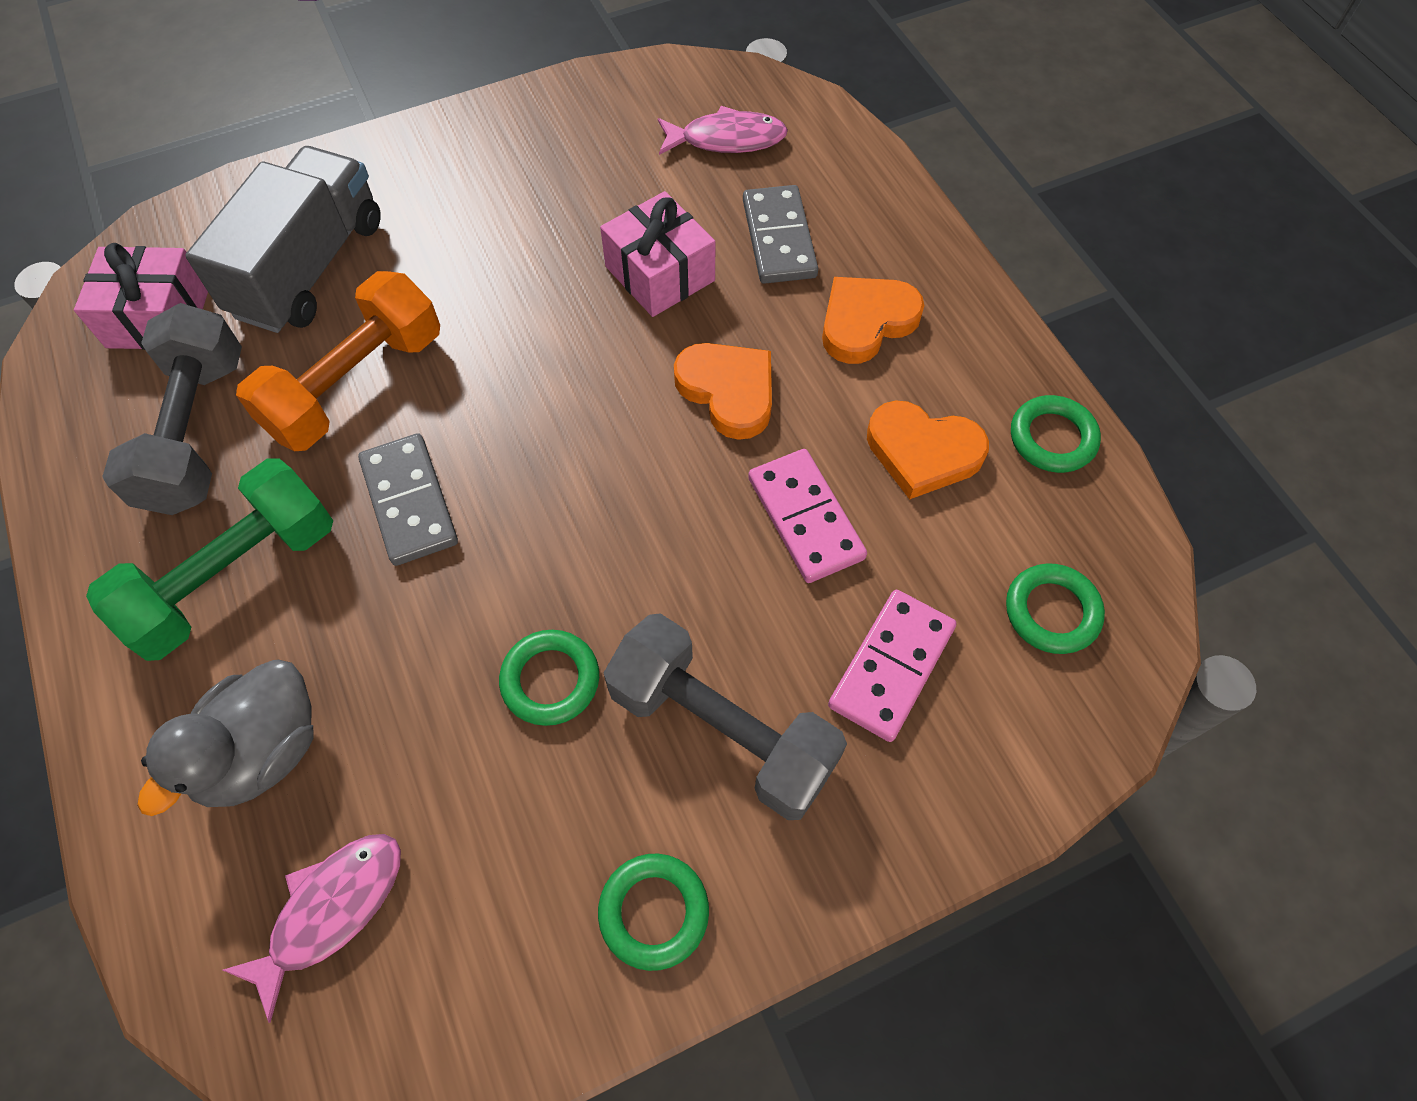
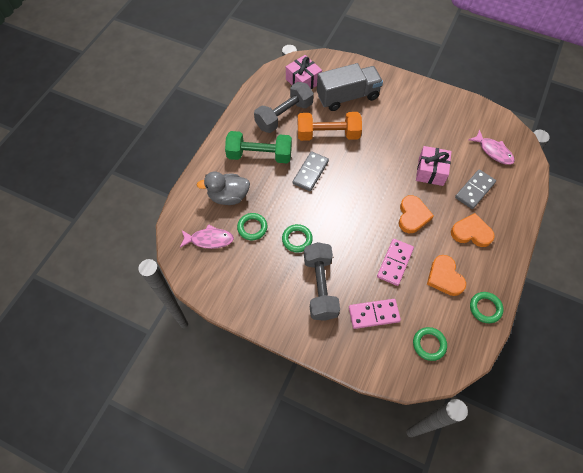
camera: 50 degrees right, 0 degrees up
(654, 912) = (265, 305): green ring -> green ring (252, 228)

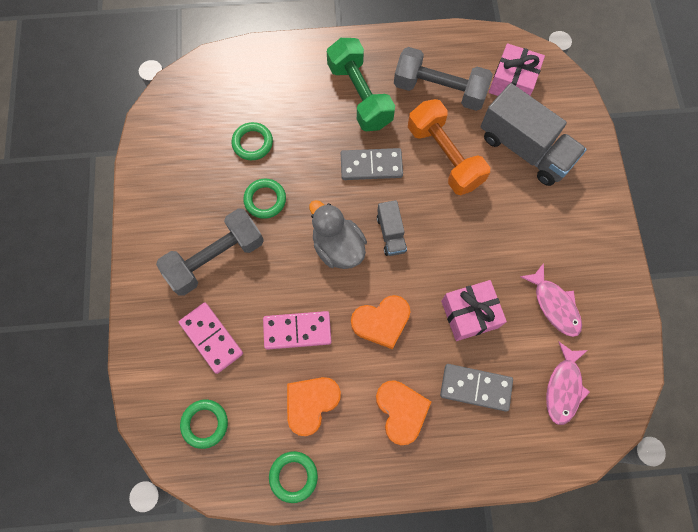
camera: 60 degrees right, 10 degrees up
(209, 239) = (211, 107): pink fish -> pink fish (554, 305)
(228, 196) = (280, 94): grey duck -> grey duck (338, 247)
(360, 184) = (391, 234): none -> grey truck

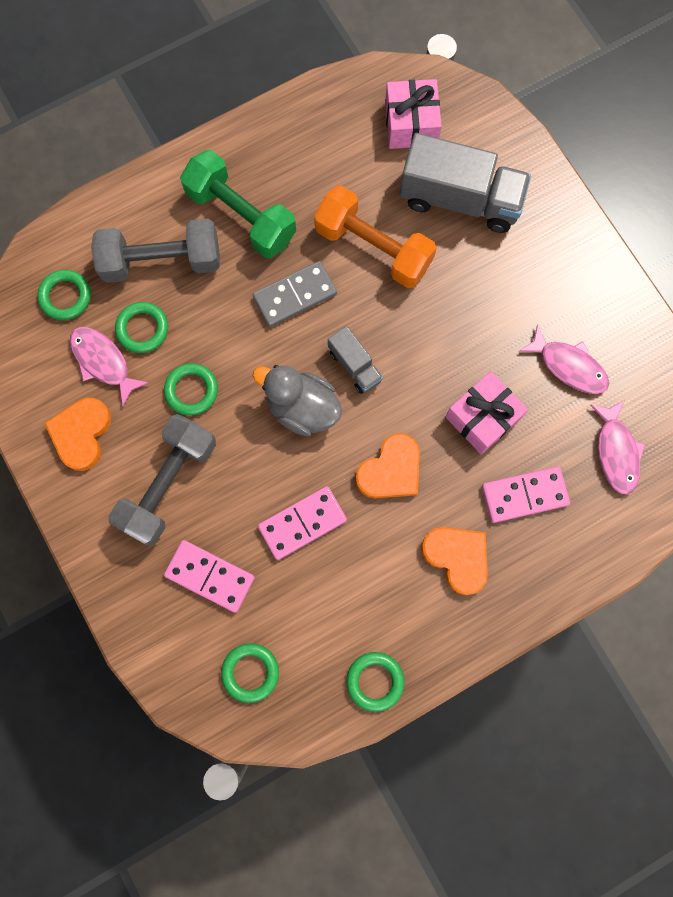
camera: 25 degrees left, 5 degrees up
(211, 99) = (65, 296): none -> green ring
(214, 154) = (103, 362): none -> pink fish
(311, 403) = (356, 595): orange heart -> orange heart (81, 434)
(439, 90) = (331, 169): grey dumbbell -> grey dumbbell (162, 261)
(475, 388) = (524, 495): grey domino -> pink domino

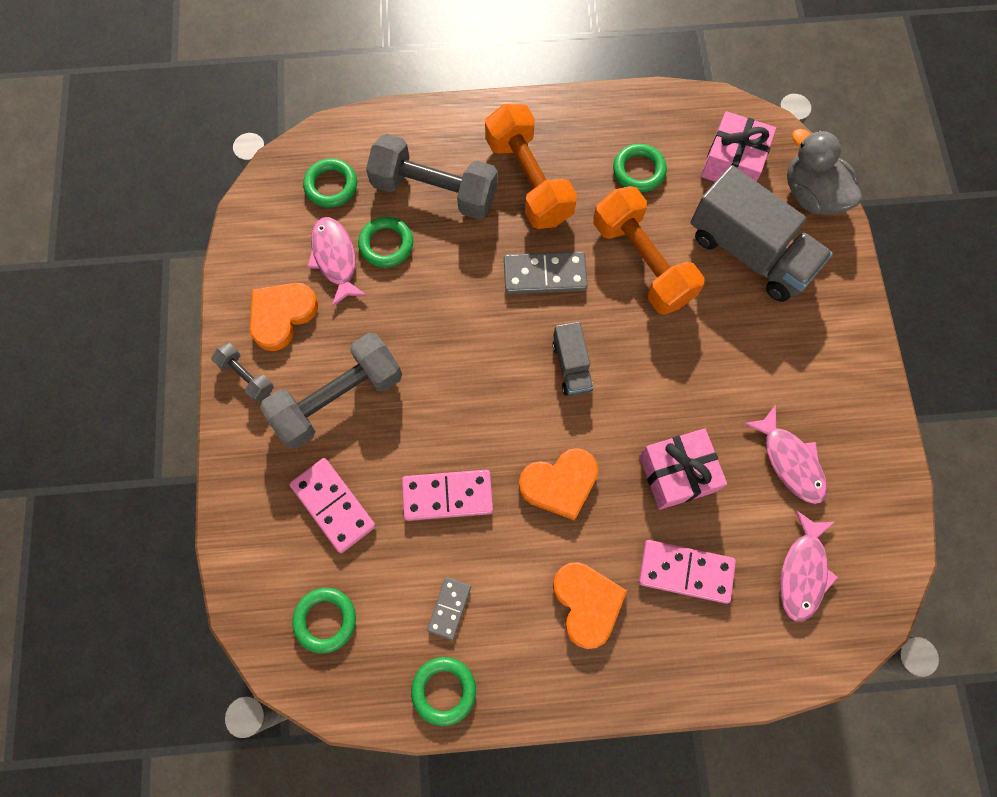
camera: 25 degrees right, 5 degrees down
(78, 501) = (246, 376): none -> grey dumbbell
(191, 390) = (403, 320): green ring -> green ring (639, 170)
(241, 216) = (528, 180): green dumbbell -> orange dumbbell
(302, 408) = (501, 383): grey duck -> grey duck (811, 195)
(348, 614) = (449, 608): none -> grey domino

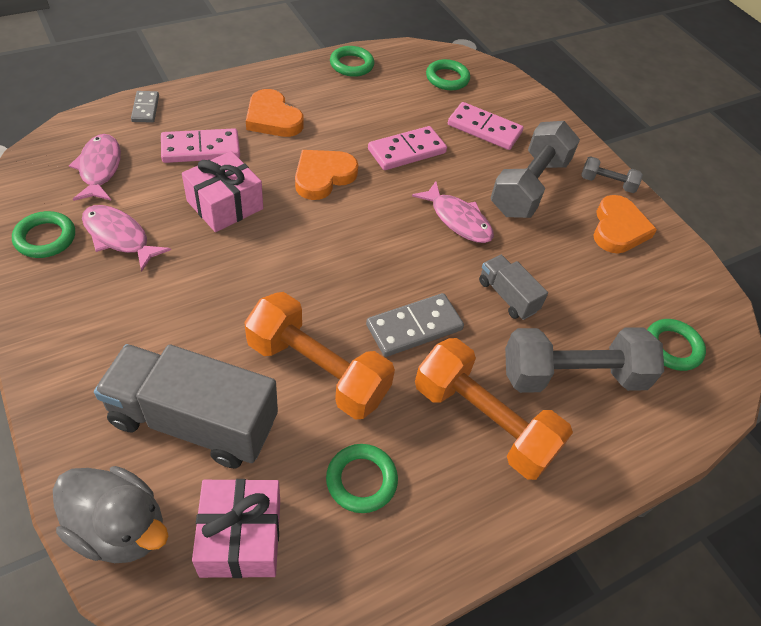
camera: 150 degrees right, 20 degrees down
(335, 259) = (613, 283): pink fish -> pink fish (458, 220)
(386, 244) = (580, 309): green ring -> green ring (45, 238)
(449, 608) = (370, 98): grey domino -> grey domino (145, 108)
(571, 366) = (350, 257): grey truck -> grey truck (507, 296)

